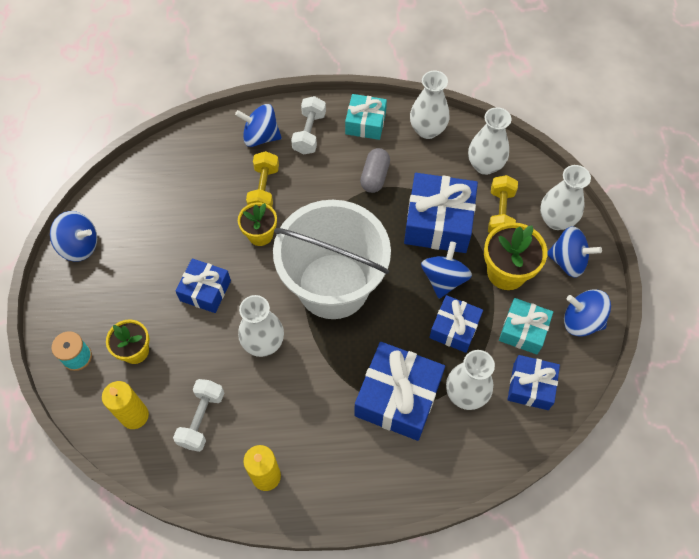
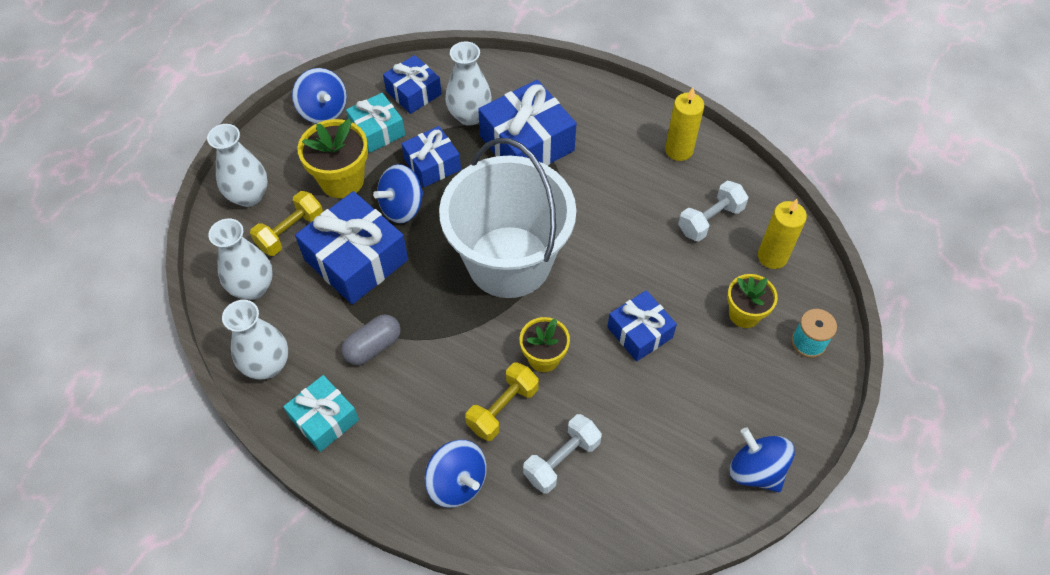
camera: 145 degrees left, 5 degrees down
(263, 343) = (613, 250): white vase -> none
(309, 133) = (398, 449): white dumbbell -> white dumbbell (561, 460)
(568, 261) = (280, 158): blue spinning top -> none

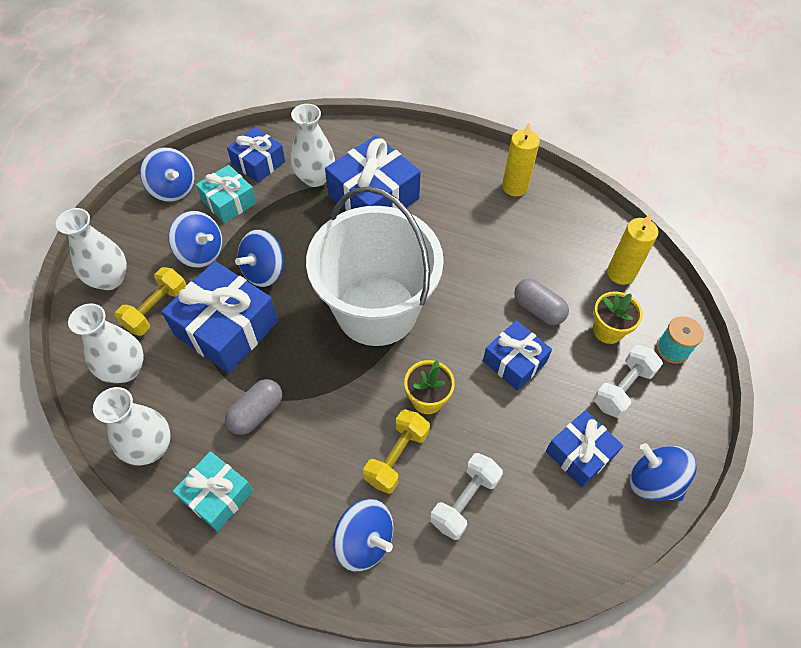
camera: 10 degrees left, 0 degrees up
(342, 180) = (201, 253): yellow flower pot -> blue spinning top
(432, 164) = (287, 227): blue gift -> blue gift (580, 453)
(676, 282) = (538, 309): none -> grey capsule
(710, 220) = (557, 247): white dumbbell -> white dumbbell (622, 388)

